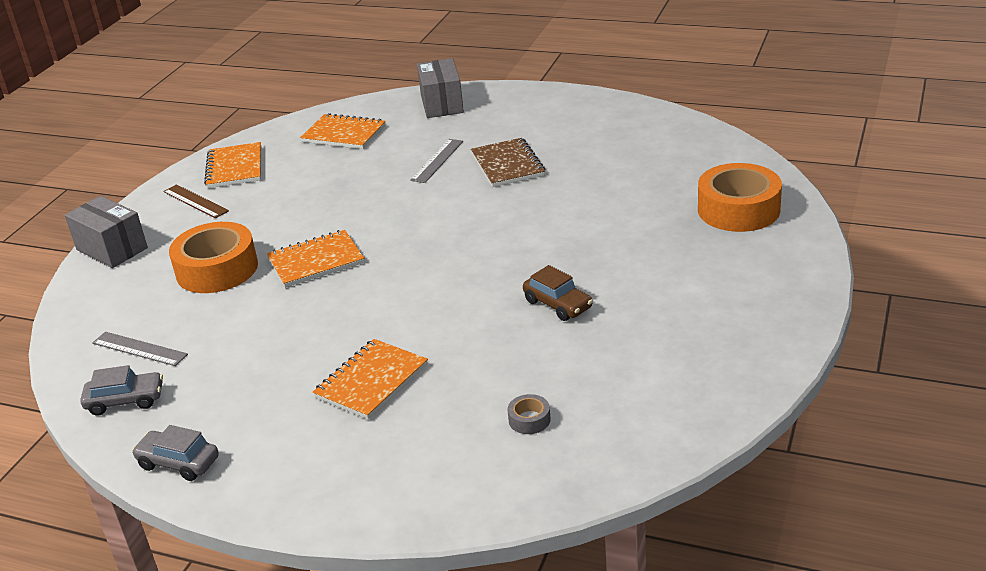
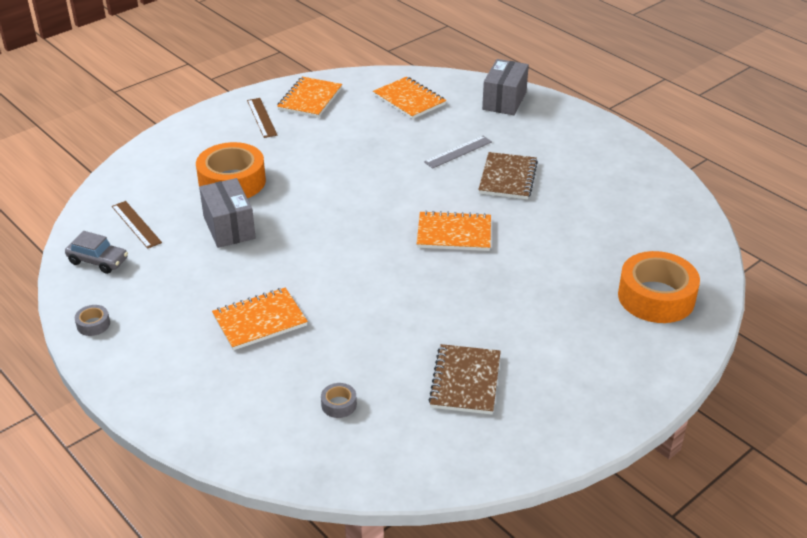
camera: 25 degrees right, 5 degrees up
(112, 249) = (179, 135): grey box -> grey box (229, 227)
(139, 349) = (136, 224): grey ruler -> brown ruler
(178, 463) = (93, 324): grey car -> grey tape
(316, 261) = (302, 204): orange notebook -> orange notebook (454, 233)
(558, 304) = (440, 318): brown car -> none
(634, 347) = (465, 381): none -> brown notebook

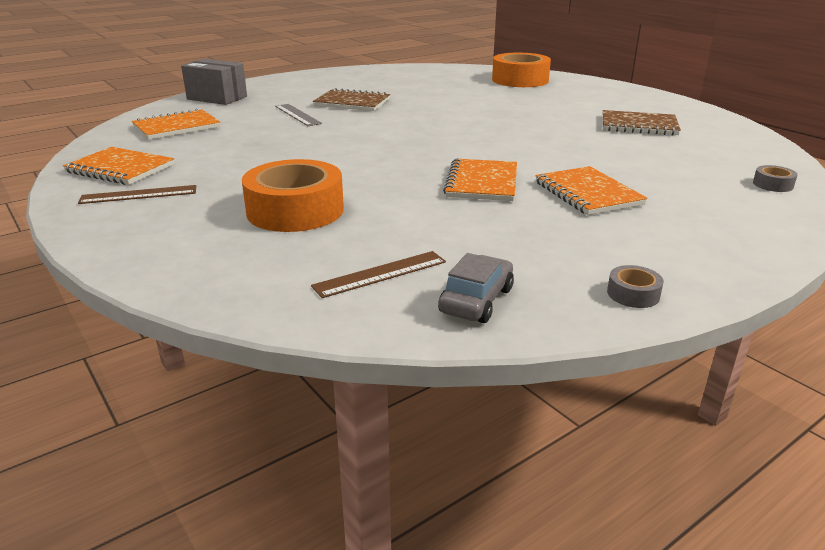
camera: 85 degrees left, 10 degrees down
(229, 227) = (404, 211): grey box -> none
(339, 404) = (696, 163): grey tape -> grey tape (773, 184)
(454, 233) = (435, 121): orange notebook -> orange notebook (482, 183)

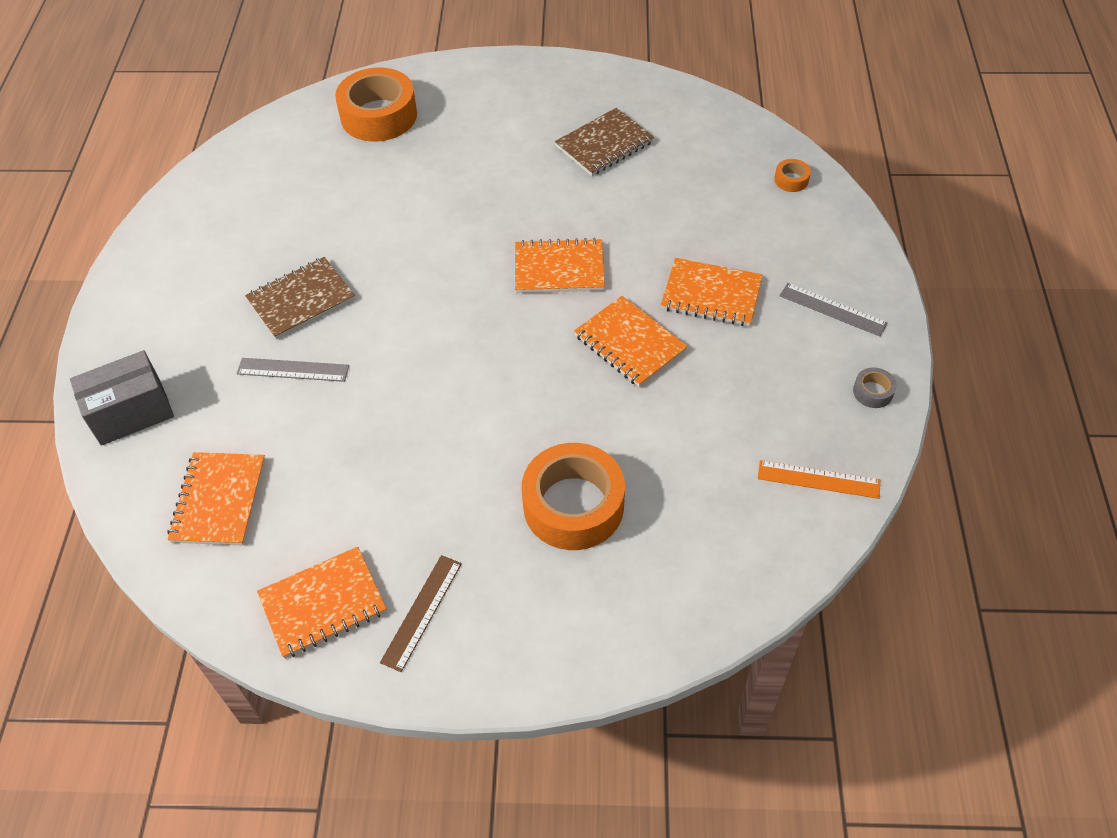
camera: 50 degrees left, 25 degrees up
(380, 274) = (738, 511): brown ruler -> none
(476, 300) = (818, 479): grey car -> orange ruler
(504, 145) = (559, 268): none -> orange notebook
(684, 243) = (832, 309): none -> grey ruler
(773, 184) = (791, 180): grey tape -> orange tape

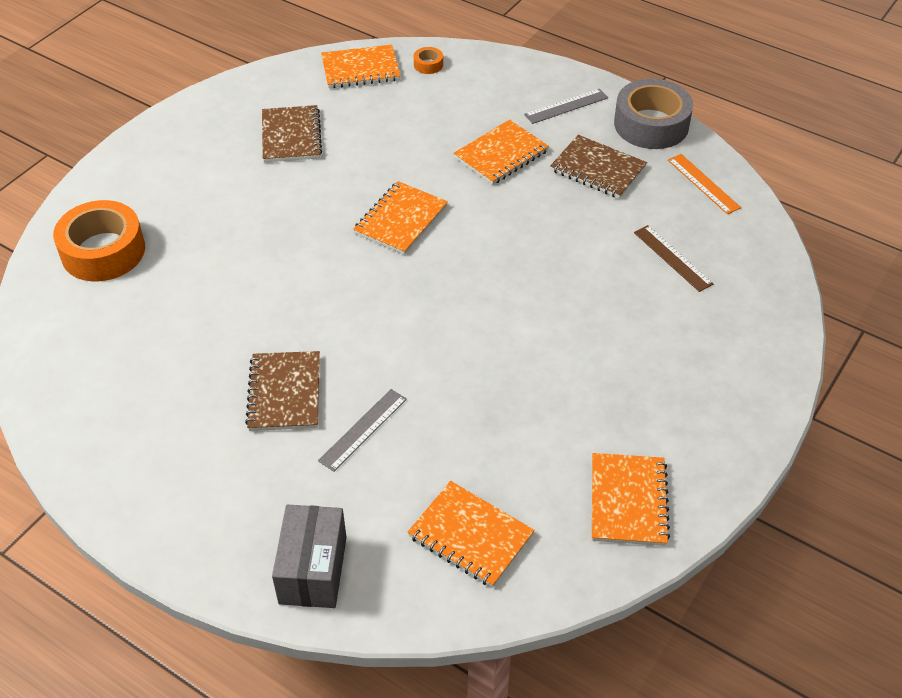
camera: 60 degrees left, 5 degrees down
(422, 612) = (675, 441): brown ruler -> brown ruler (672, 258)
(573, 505) = (638, 313): orange tape -> none
(630, 343) = (511, 216): orange notebook -> orange notebook (360, 69)
(758, 379) = (597, 169): none -> brown notebook
(818, 479) = (703, 183): orange ruler -> orange ruler turned 75 degrees counterclockwise
(873, 392) = (651, 124): grey tape -> grey tape, size x2.40

